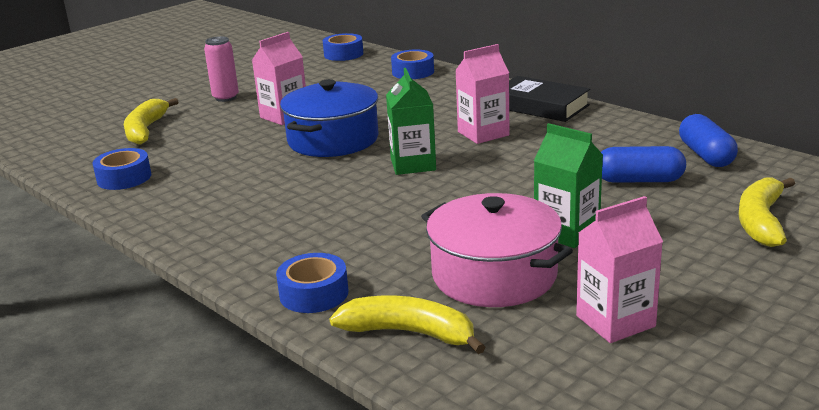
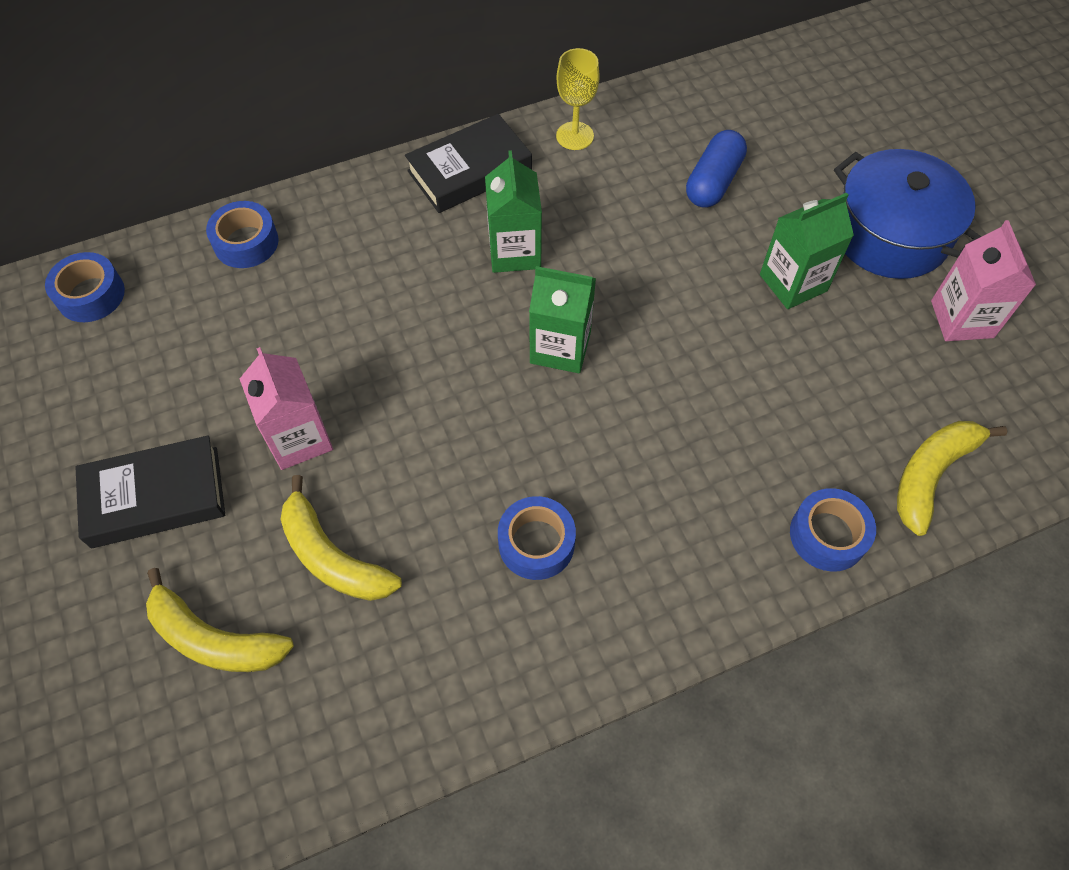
camera: 70 degrees left, 35 degrees up
(124, 178) = (394, 695): blue tape -> blue tape (536, 543)
(226, 97) = (155, 497): pink can -> black book
(333, 140) = (429, 405): blue pot -> blue pot (890, 234)
(483, 133) = (514, 252): pink carton -> green carton
(494, 275) = (852, 371): pink pot -> none
(618, 126) = (575, 136): none -> yellow goblet
(705, 155) = (686, 110): blue capsule -> none
(761, 221) = (836, 145): yellow banana -> yellow banana (332, 557)

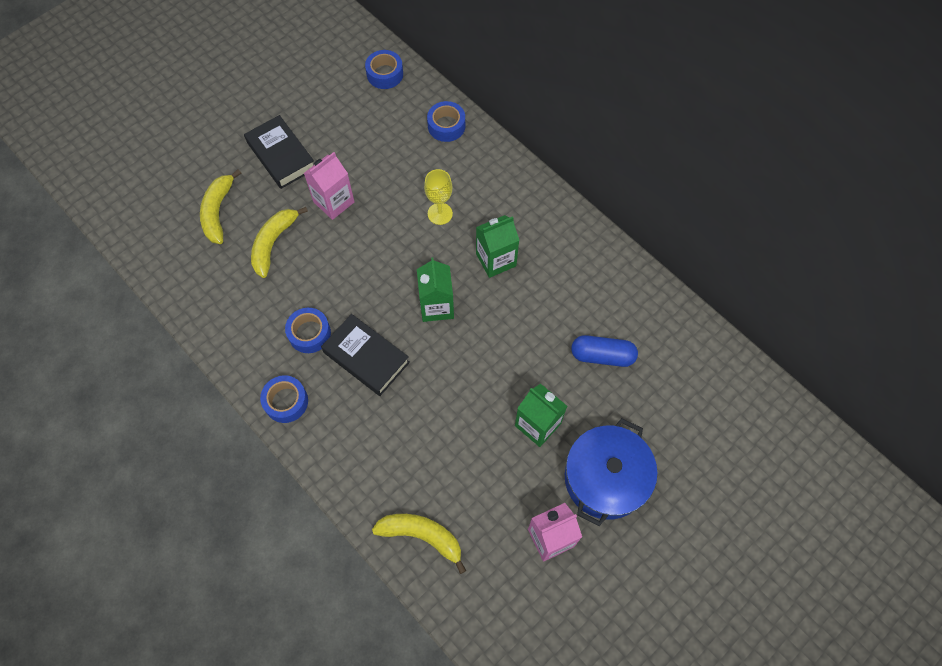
camera: 70 degrees right, 5 degrees up
(469, 171) = (548, 215): black book -> black book (366, 357)
(575, 136) = (604, 263): yellow goblet -> yellow goblet (440, 214)
(828, 535) = (361, 483): blue tape -> blue tape (286, 402)

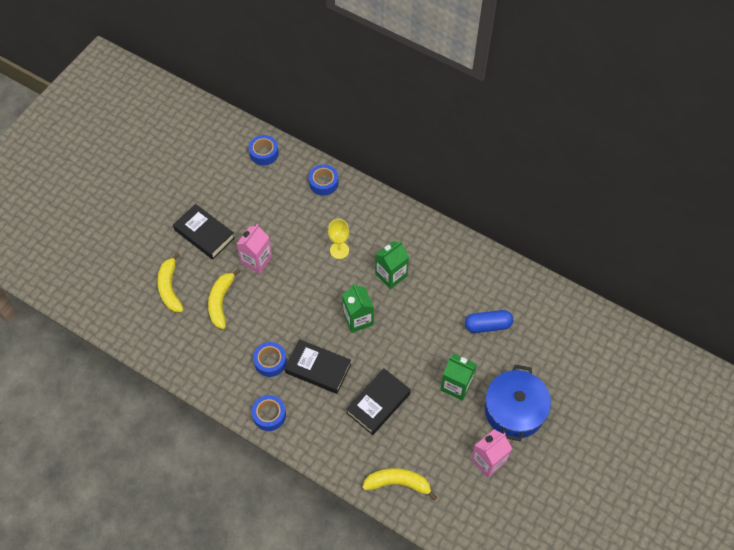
camera: 15 degrees left, 5 degrees down
(428, 422) = (378, 403): none -> black book

